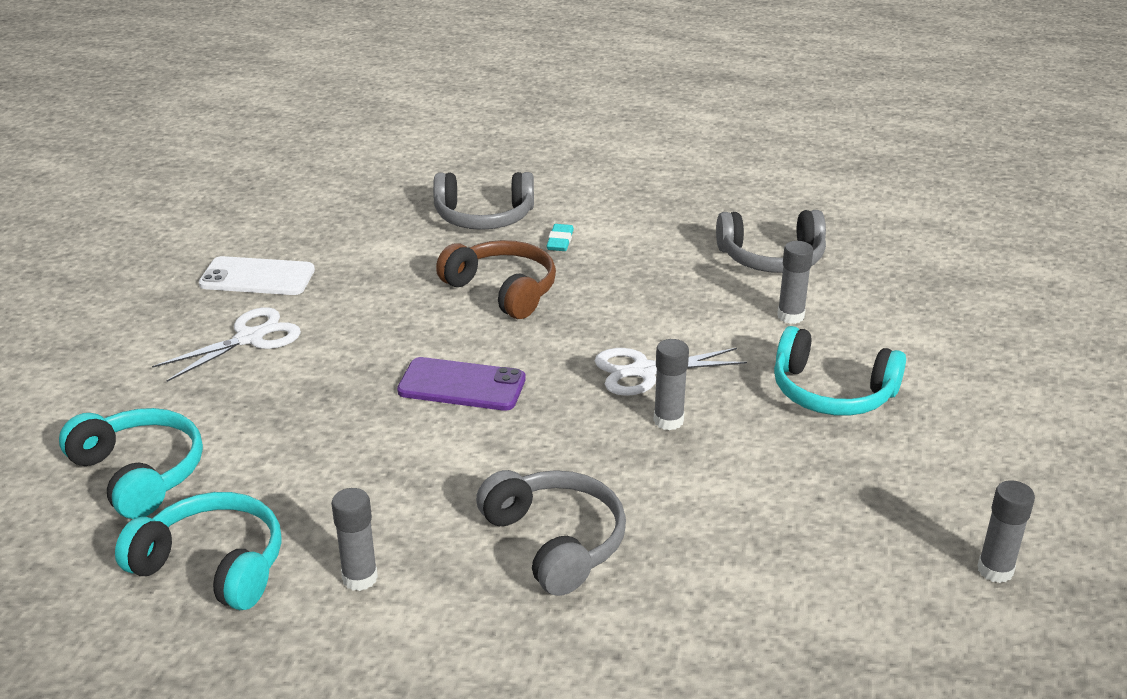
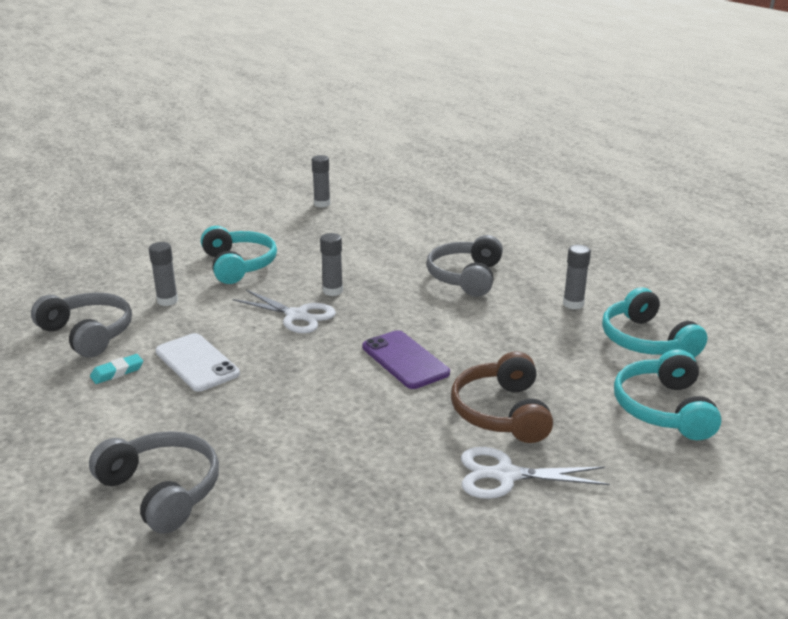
camera: 135 degrees left, 5 degrees down
(257, 277) = (437, 544): white phone -> white phone (197, 363)
(502, 290) = (276, 408): brown headphones -> brown headphones (502, 412)
(560, 241) = (163, 426): turquoise eraser -> turquoise eraser (117, 372)

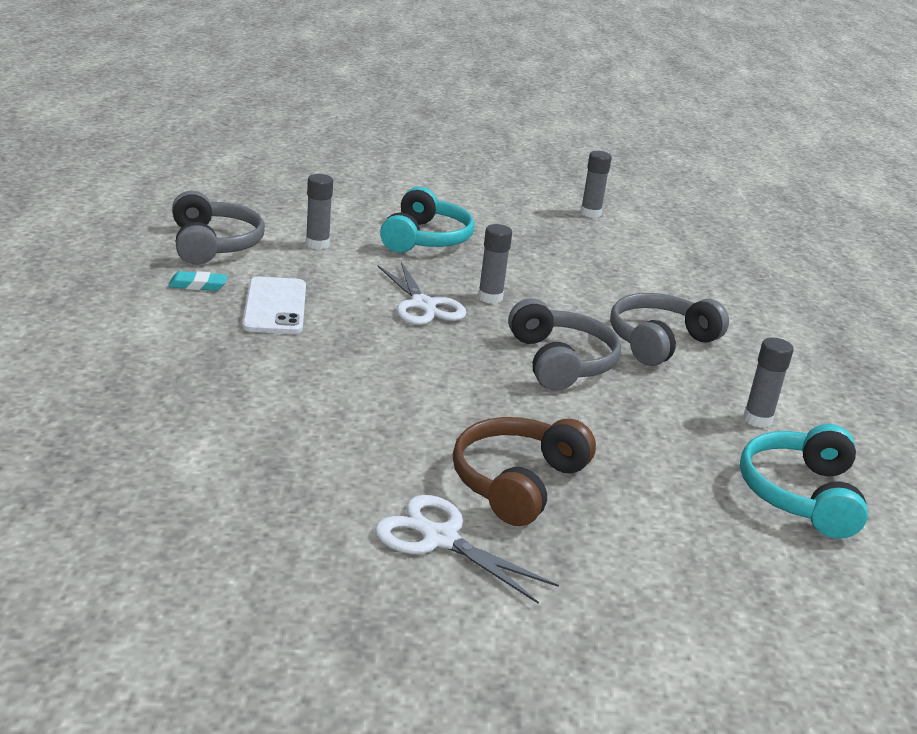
camera: 30 degrees right, 0 degrees up
(162, 490) = (112, 394): grey headphones -> grey headphones (560, 362)
(405, 360) = (479, 390): purple phone -> none
(664, 409) = (720, 570): turquoise headphones -> none

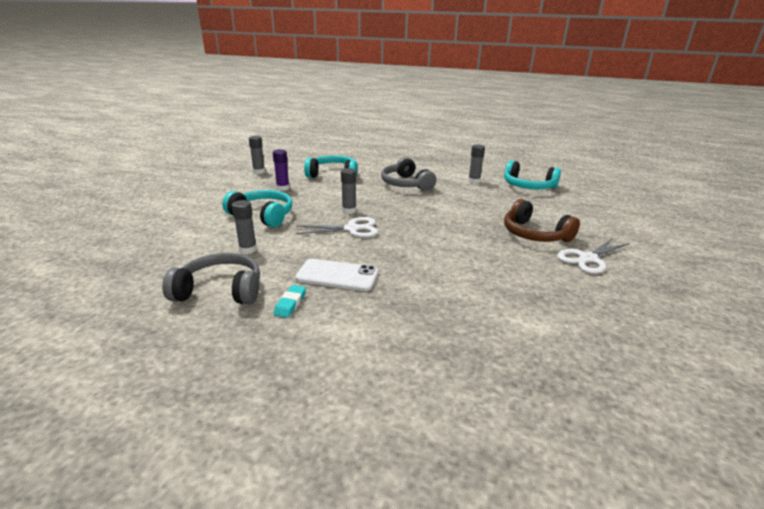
camera: 70 degrees left, 0 degrees up
(538, 239) = (283, 188): none -> purple glue stick
(560, 362) = (423, 207): grey headphones -> none
(638, 271) = (333, 175): none -> turquoise headphones

